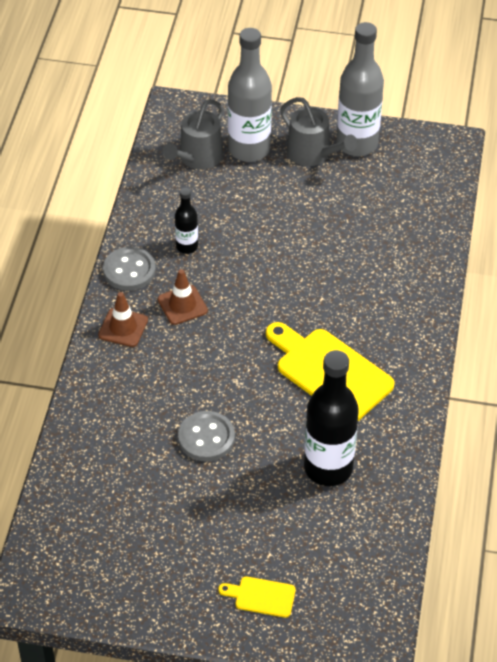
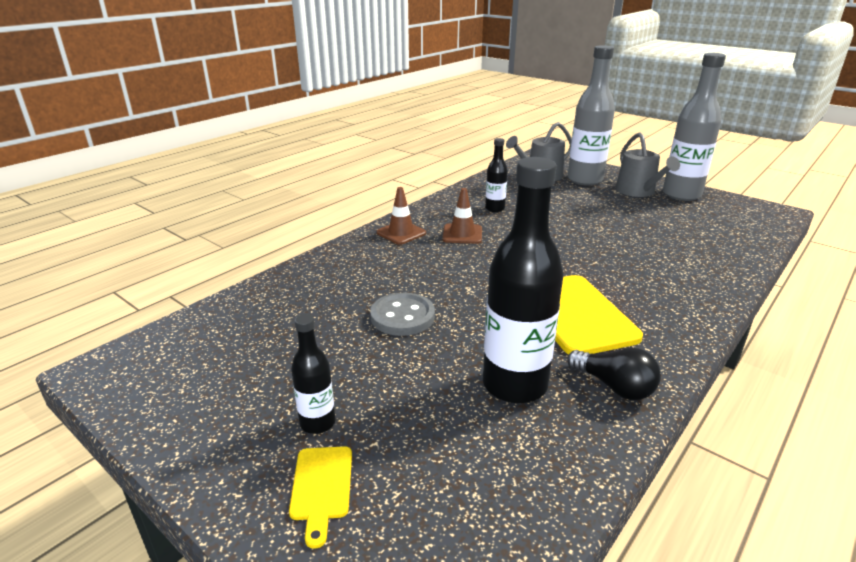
camera: 30 degrees right, 20 degrees down
(129, 270) = (437, 209): grey button -> none
(222, 558) = (317, 423): none -> black bottle
(261, 596) = (321, 487): yellow cutting board -> yellow cutting board turned 135 degrees counterclockwise
(393, 439) = (614, 387): none -> black light bulb

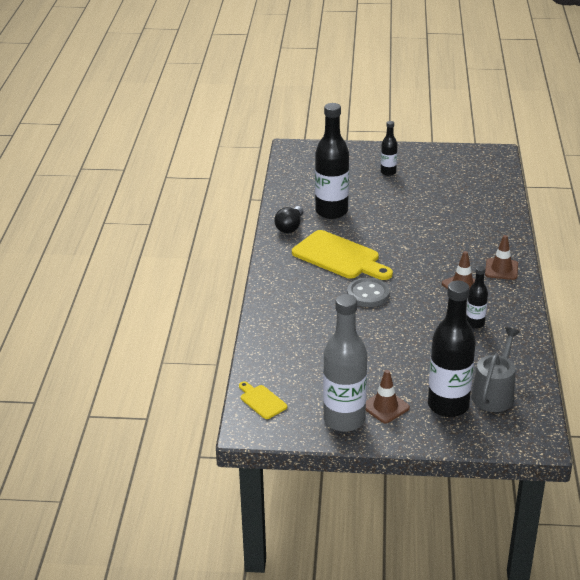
camera: 145 degrees right, 5 degrees up
(321, 487) = (361, 161): yellow cutting board -> yellow cutting board (261, 401)
(402, 316) = (416, 219): grey button -> grey button (368, 294)
(584, 180) = (448, 405): grey bottle -> black bottle
(614, 387) = (290, 227): black light bulb -> black light bulb turned 75 degrees counterclockwise
(638, 191) = (385, 407): grey watering can -> brown traffic cone

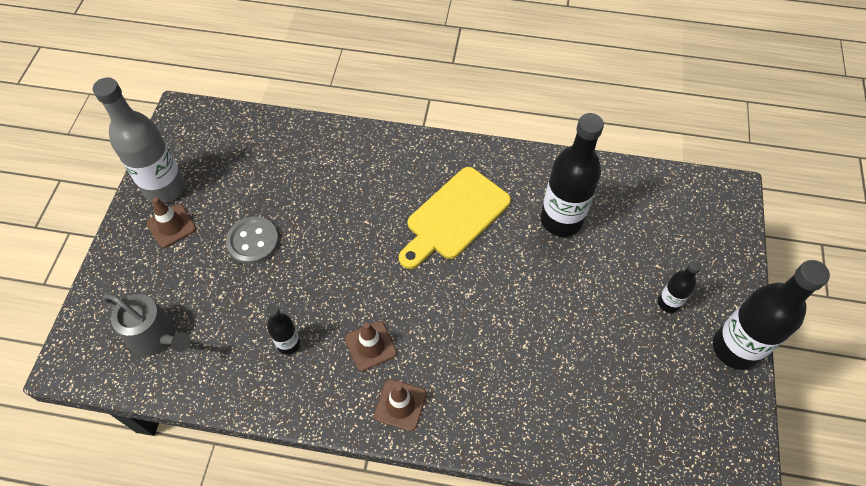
camera: 95 degrees right, 25 degrees up
(261, 401) = (215, 125): yellow cutting board -> none
(290, 227) = (526, 172): black light bulb -> none
(368, 294) = (372, 237): grey button -> grey button (253, 241)
(448, 405) = (153, 285): black bottle -> black bottle (735, 348)

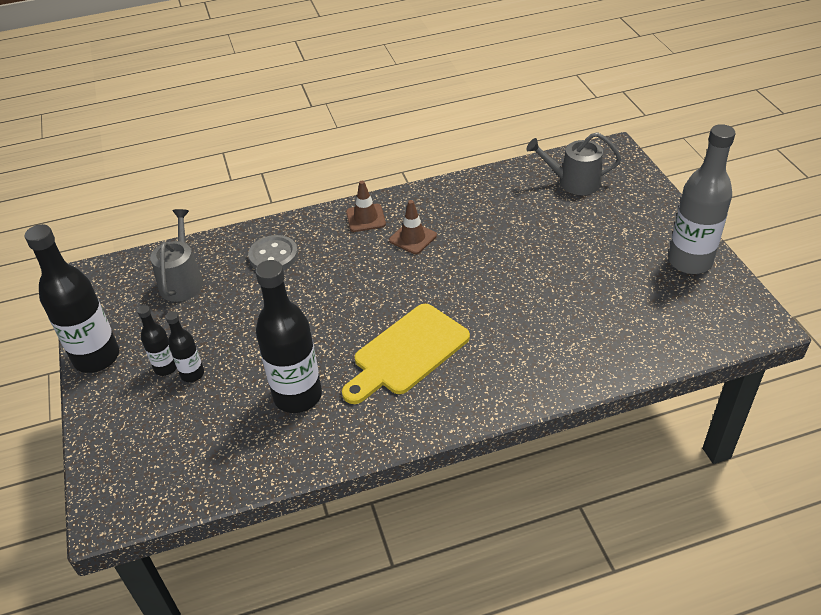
camera: 155 degrees right, 15 degrees down
(171, 226) = (648, 240): brown traffic cone -> none
(253, 241) = (569, 259): grey button -> grey button (273, 256)
(289, 344) = (475, 215): black bottle -> black bottle (192, 374)
(454, 217) = (407, 352): yellow cutting board -> yellow cutting board turned 150 degrees counterclockwise
(633, 413) = (182, 281): none -> grey watering can

